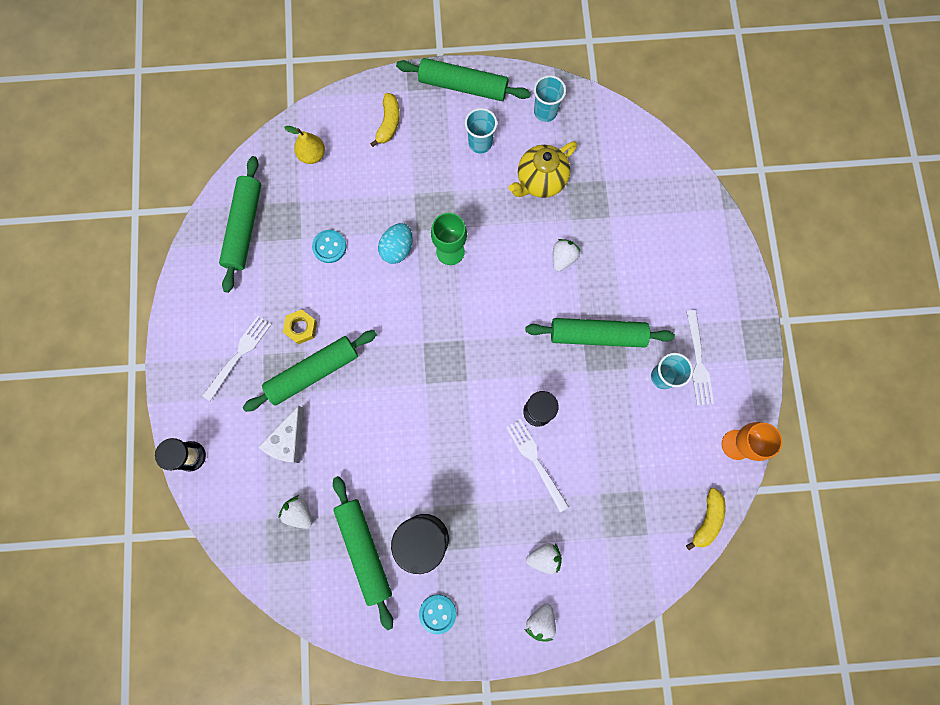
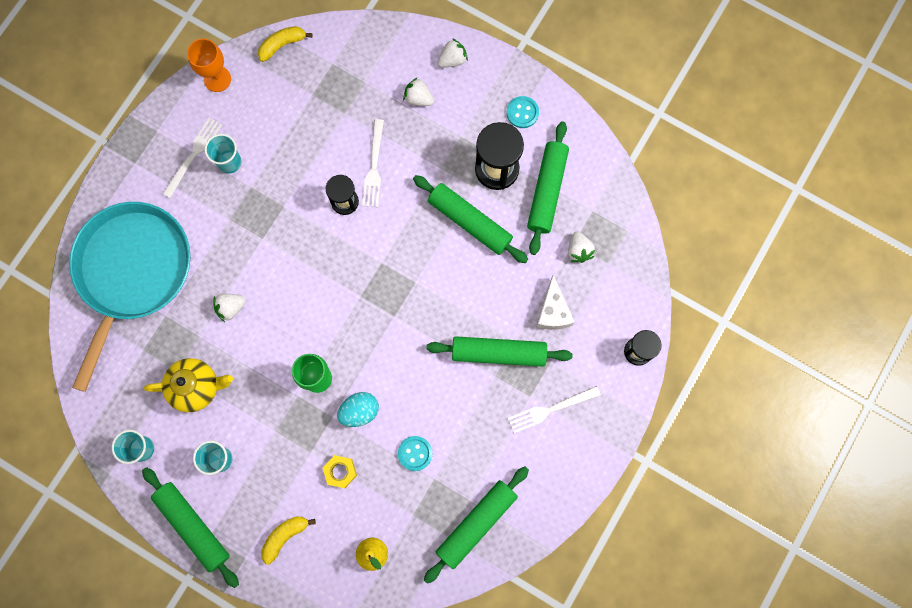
camera: 145 degrees left, 0 degrees up
(288, 440) = (553, 311): white cheese -> white cheese turned 120 degrees clockwise
(301, 328) = (484, 397): yellow nut -> yellow nut (340, 471)
(597, 335) = (253, 227): green rolling pin -> green rolling pin (469, 222)
(665, 232) = (132, 271): none -> turquoise pan

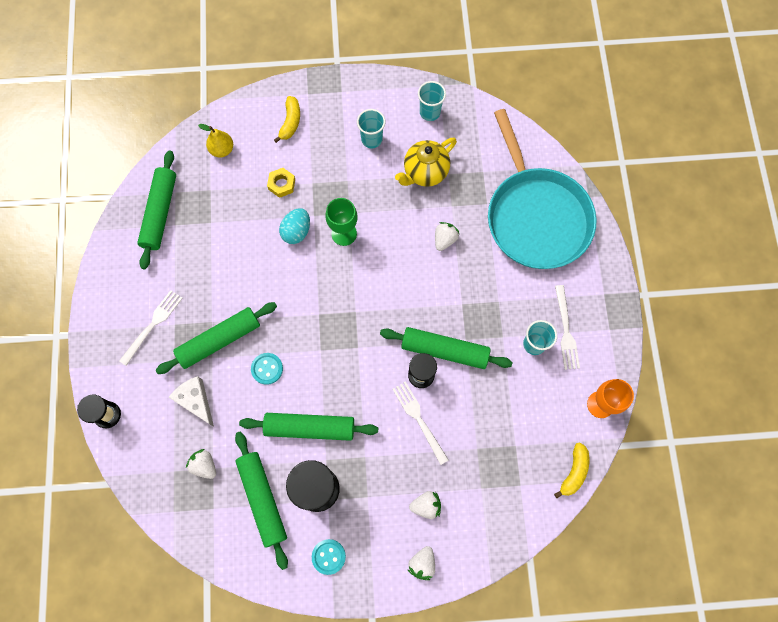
camera: 145 degrees right, 5 degrees down
(193, 526) = (357, 90): green rolling pin -> green rolling pin (445, 350)
(415, 453) = (236, 230): turquoise button -> turquoise button (267, 369)

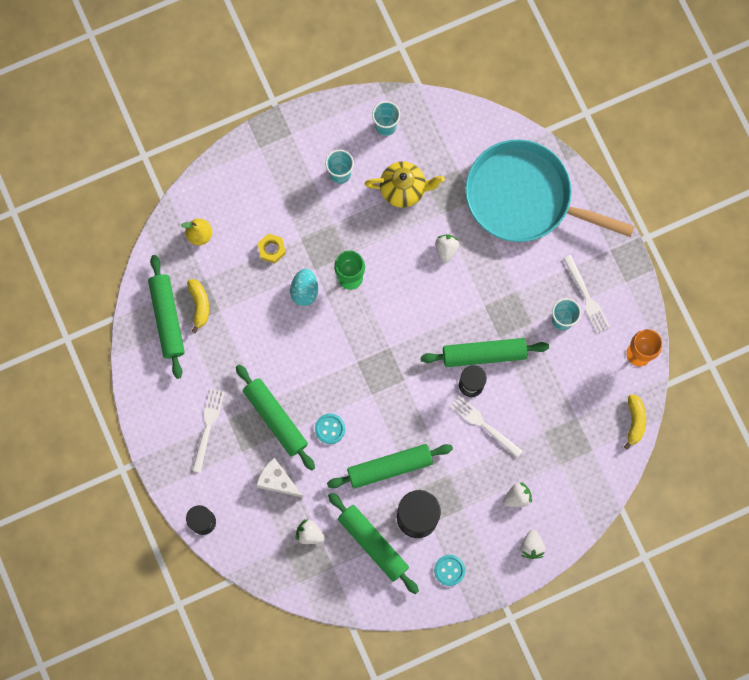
camera: 20 degrees left, 5 degrees up
(219, 340) = (275, 418): green rolling pin -> green rolling pin turned 75 degrees counterclockwise
(290, 122) = (254, 183): yellow banana -> yellow banana (199, 305)
(425, 172) = (403, 189): yellow teapot -> yellow teapot turned 120 degrees counterclockwise
(536, 217) = (523, 197): turquoise pan -> turquoise pan turned 150 degrees clockwise

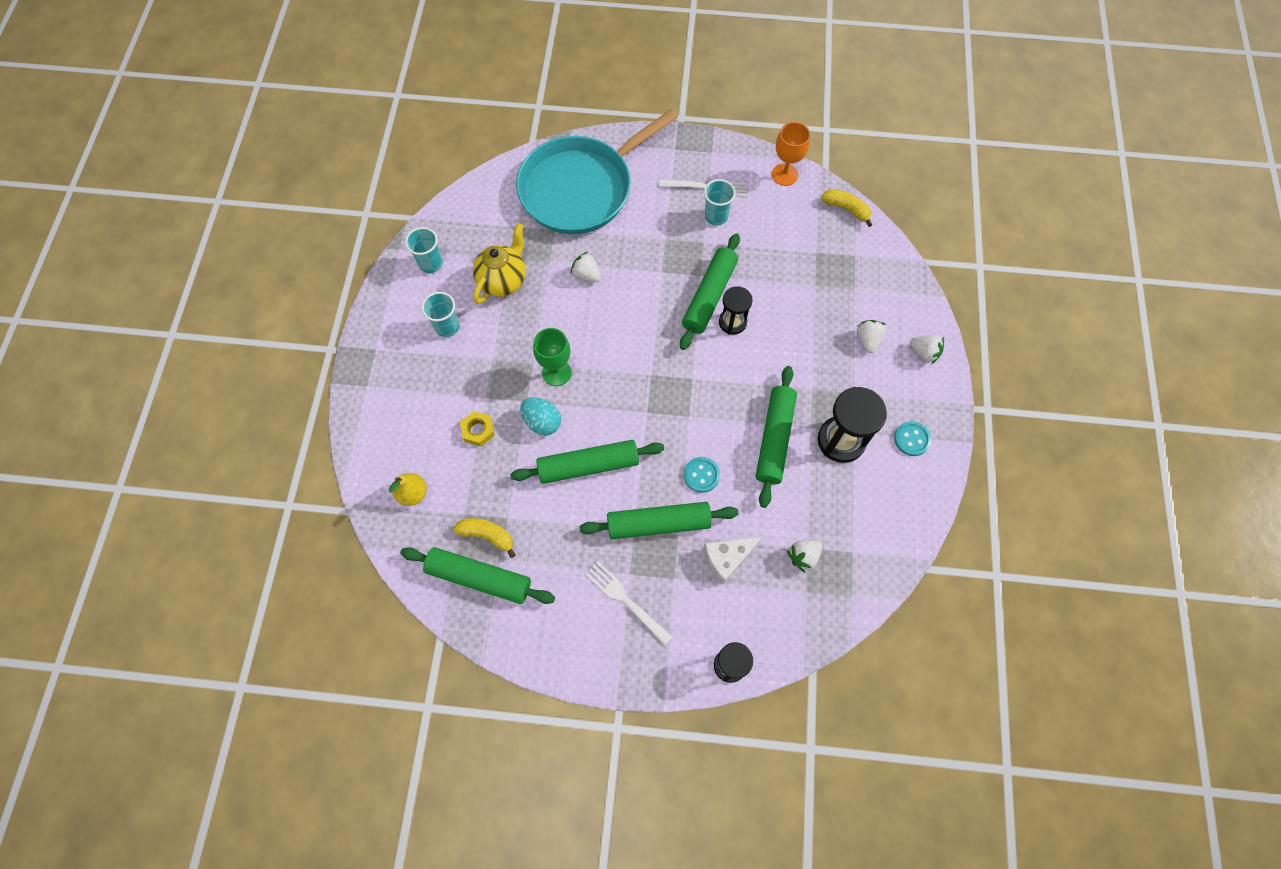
camera: 60 degrees left, 10 degrees down
(373, 543) = (847, 497): green rolling pin -> green rolling pin (588, 465)
(483, 424) = (778, 332): white fork -> none

